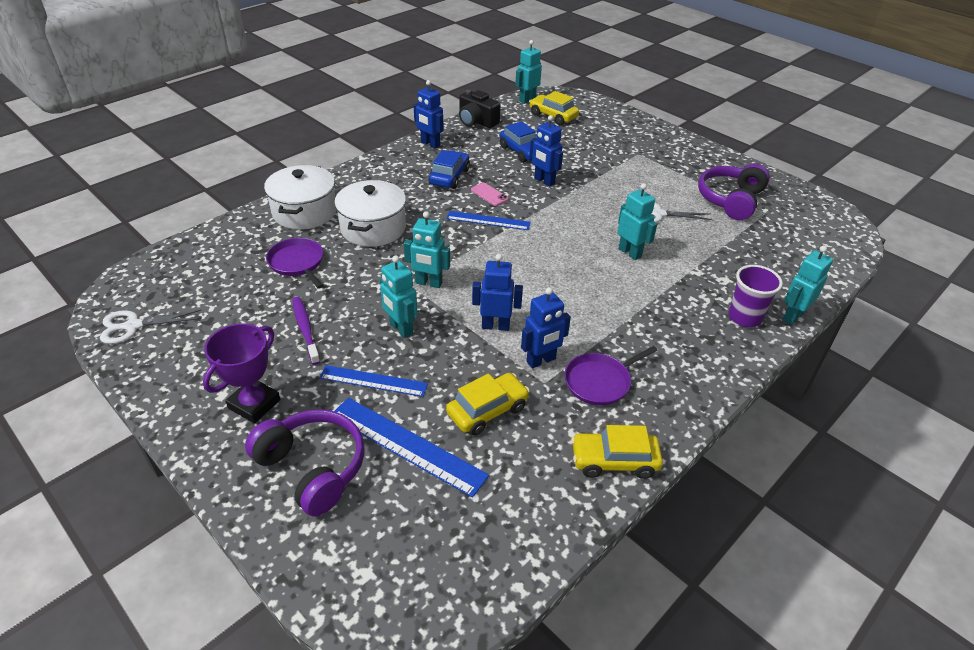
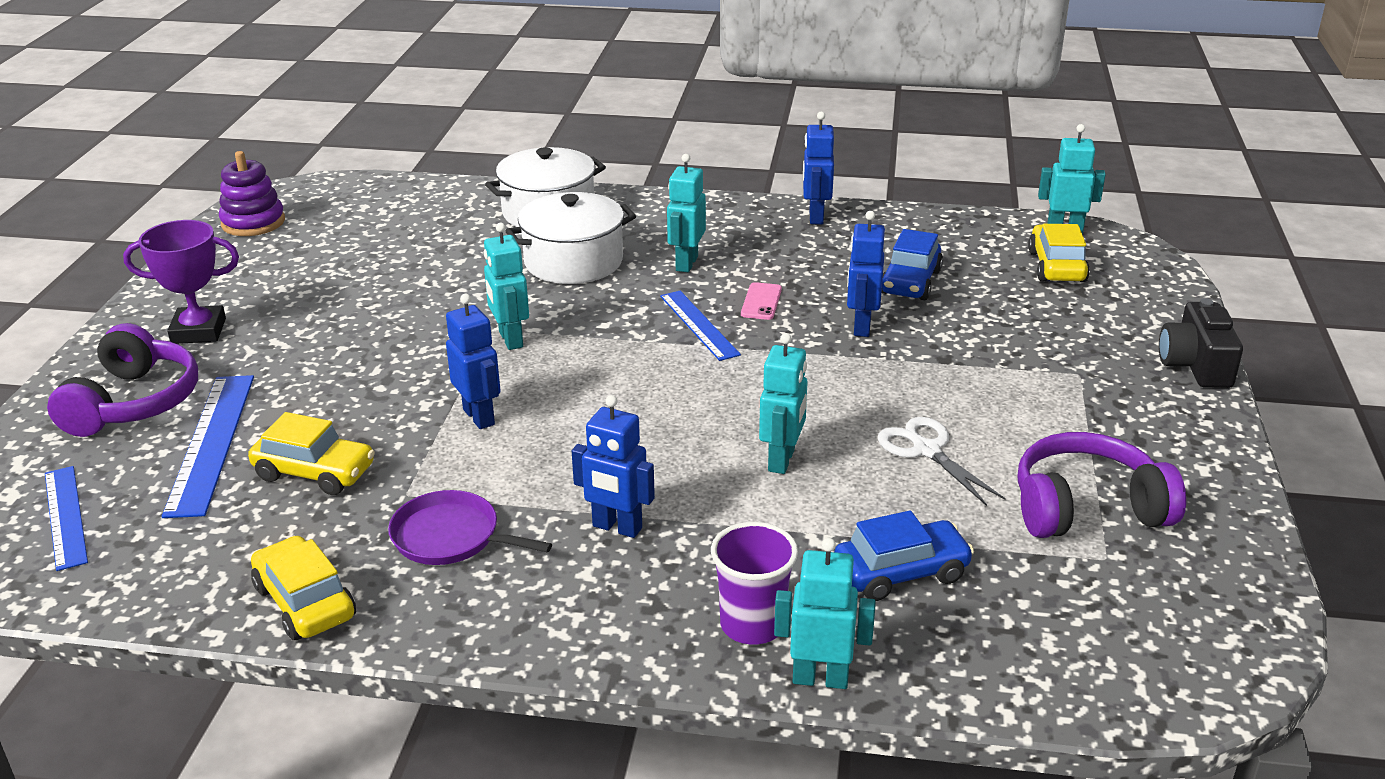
camera: 55 degrees right, 10 degrees down
(133, 326) = (253, 222): white scissors -> purple stacking toy
(297, 263) = (449, 250): purple pan -> none
(305, 329) = (341, 305): purple toothbrush -> none
(373, 381) = (296, 380): blue ruler -> blue ruler (65, 516)
(400, 328) = (403, 358): turquoise robot -> turquoise robot (686, 263)
(449, 177) = (759, 260): blue car -> blue car (901, 572)
(476, 121) = (931, 222): black camera -> black camera (1195, 365)
(541, 361) = (446, 476): blue robot -> blue robot (617, 528)

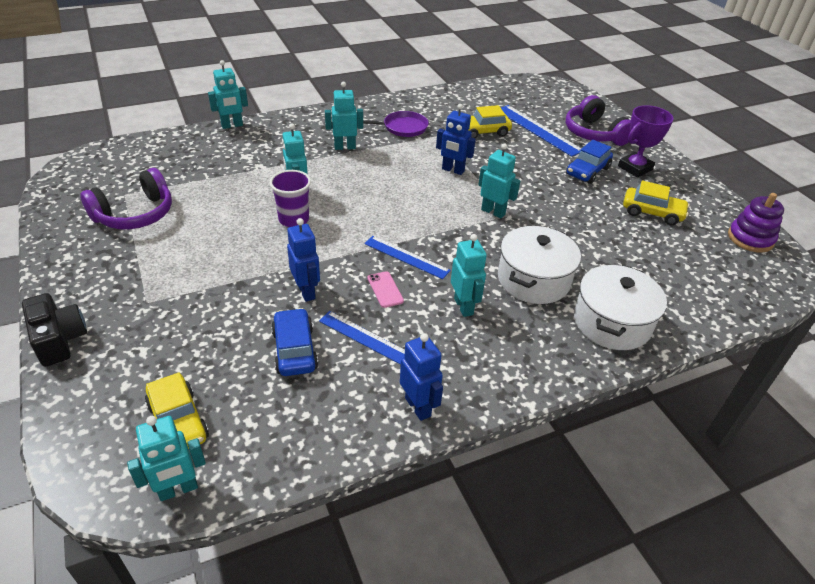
camera: 145 degrees right, 10 degrees up
(65, 516) = (538, 98): blue ruler -> blue ruler (366, 338)
(304, 602) = (424, 100): yellow car -> yellow car (652, 213)
(617, 528) = (345, 147): blue robot -> turquoise robot
(752, 625) = (266, 133): purple cup -> purple cup (294, 219)
(901, 572) = (217, 164): blue car -> blue car (587, 171)
(927, 450) = (227, 219): white scissors -> none

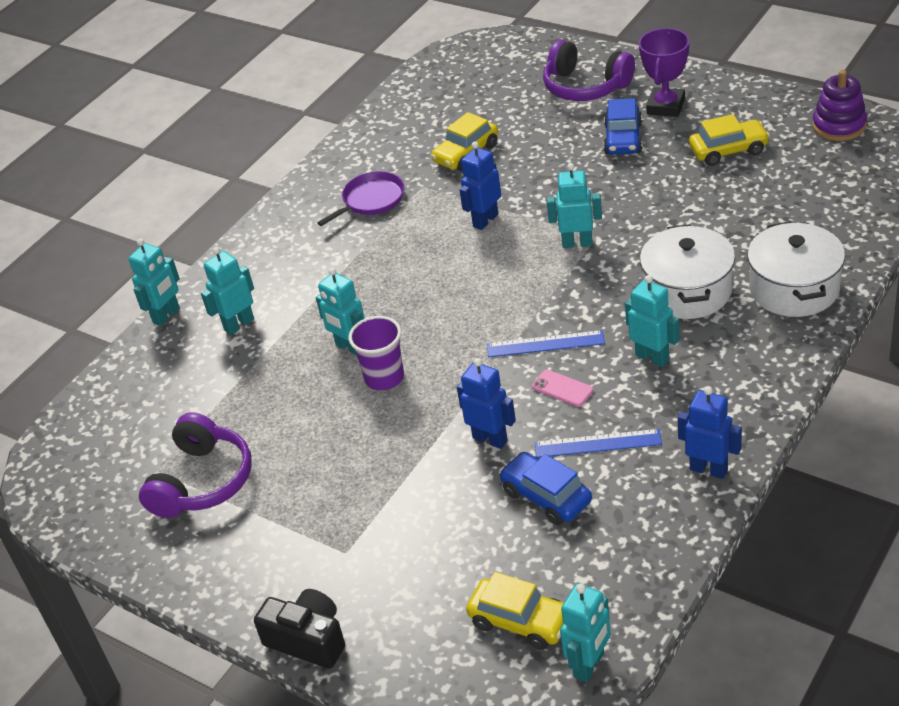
camera: 25 degrees left, 0 degrees up
(345, 147) = (335, 263): turquoise robot -> turquoise robot (239, 324)
(453, 170) = (485, 220): blue robot -> blue robot turned 135 degrees clockwise
(538, 130) = (522, 116): blue ruler -> none

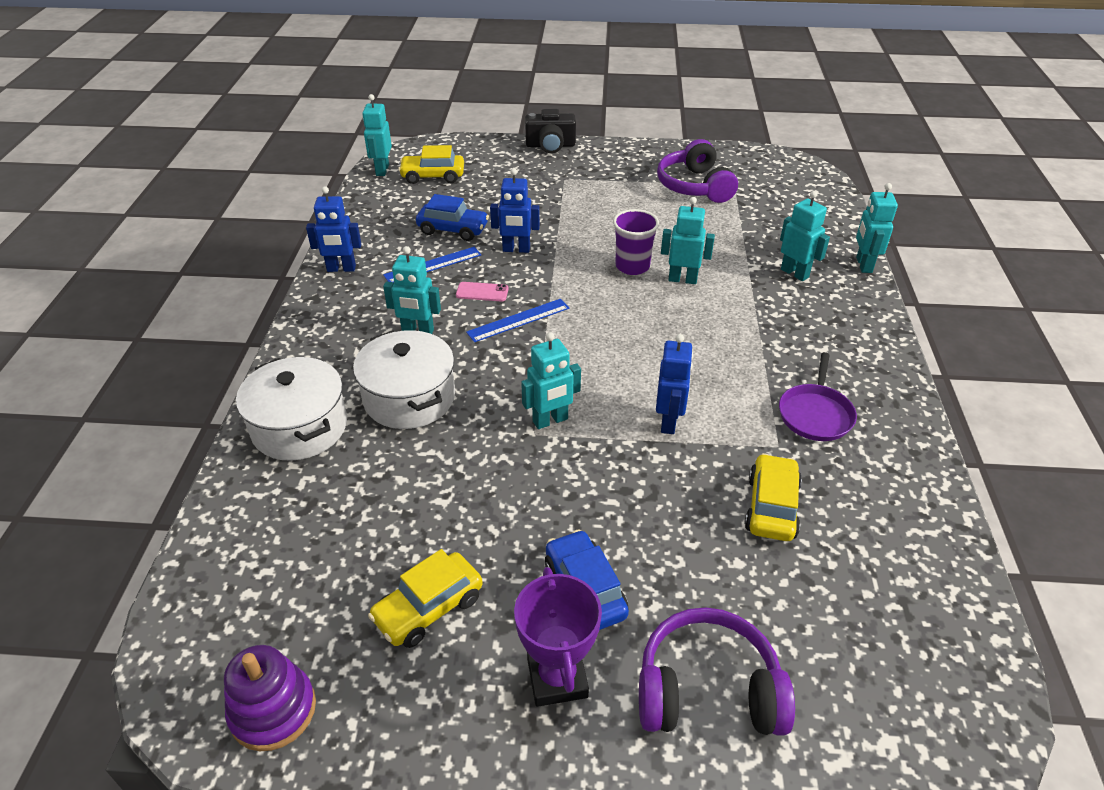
camera: 145 degrees right, 0 degrees up
(239, 324) = (795, 273): turquoise robot -> turquoise robot turned 60 degrees counterclockwise

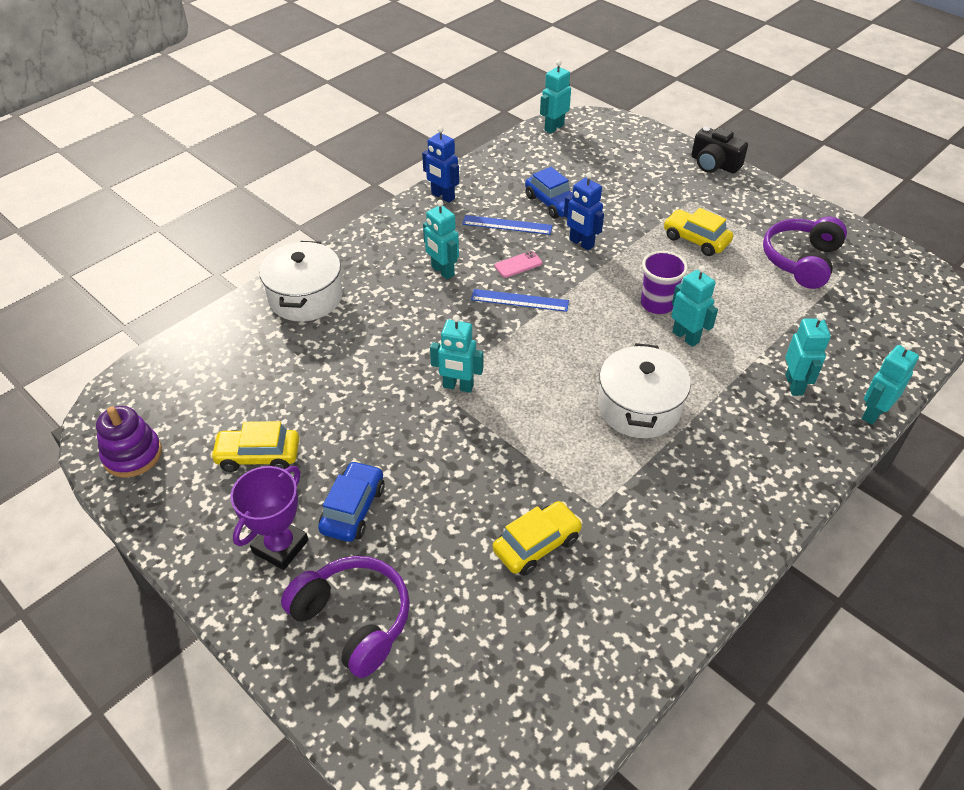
camera: 40 degrees right, 5 degrees up
(409, 398) = (387, 316): white pot -> white pot (639, 407)
(433, 176) = (586, 150): yellow car -> yellow car (695, 240)
(482, 292) = (518, 264): pink phone -> pink phone turned 75 degrees counterclockwise
(669, 422) = (538, 439): blue robot -> none
(815, 414) = (658, 504): purple pan -> none

